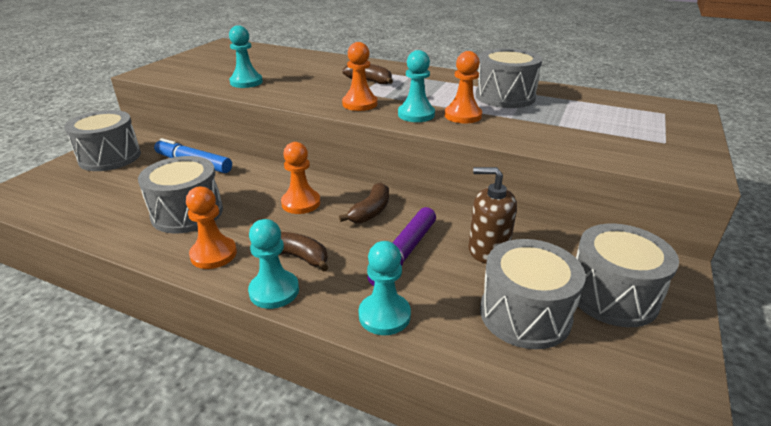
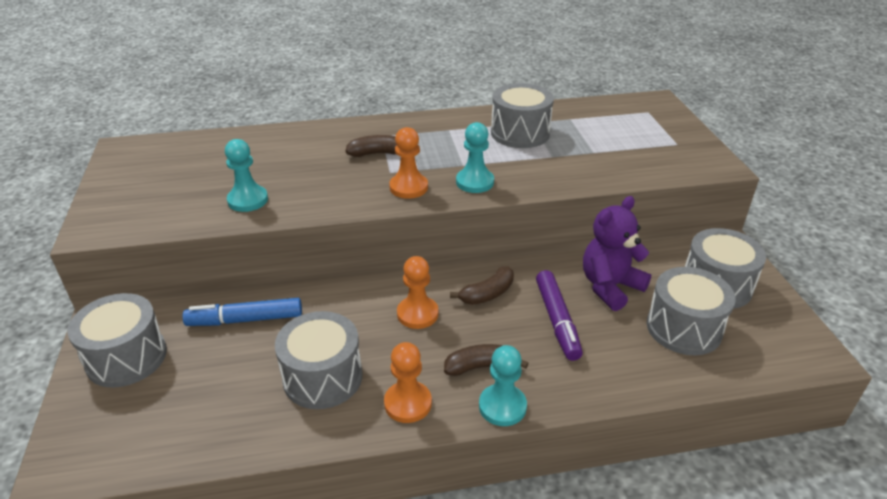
camera: 35 degrees left, 5 degrees up
(371, 211) = (487, 294): brown banana -> brown banana turned 60 degrees clockwise
(384, 315) = (603, 380): turquoise pawn -> none
(463, 116) = (513, 169): orange pawn -> none
(488, 249) = (610, 287): brown soap dispenser -> purple teddy bear

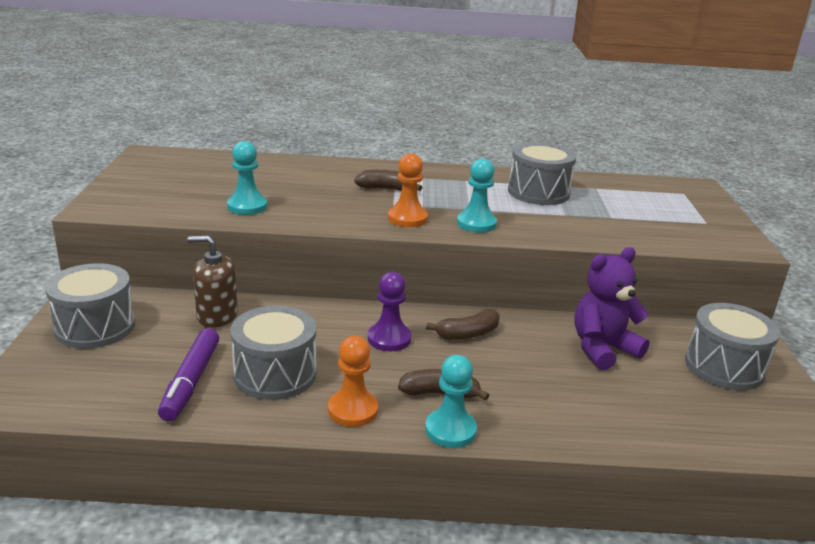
camera: 10 degrees right, 10 degrees down
(245, 320) = (217, 316): blue marker -> brown soap dispenser
(417, 314) = (389, 339): orange pawn -> purple pawn
(557, 320) = (534, 368): purple marker -> purple marker (191, 382)
(683, 328) = (674, 397): grey drum -> none

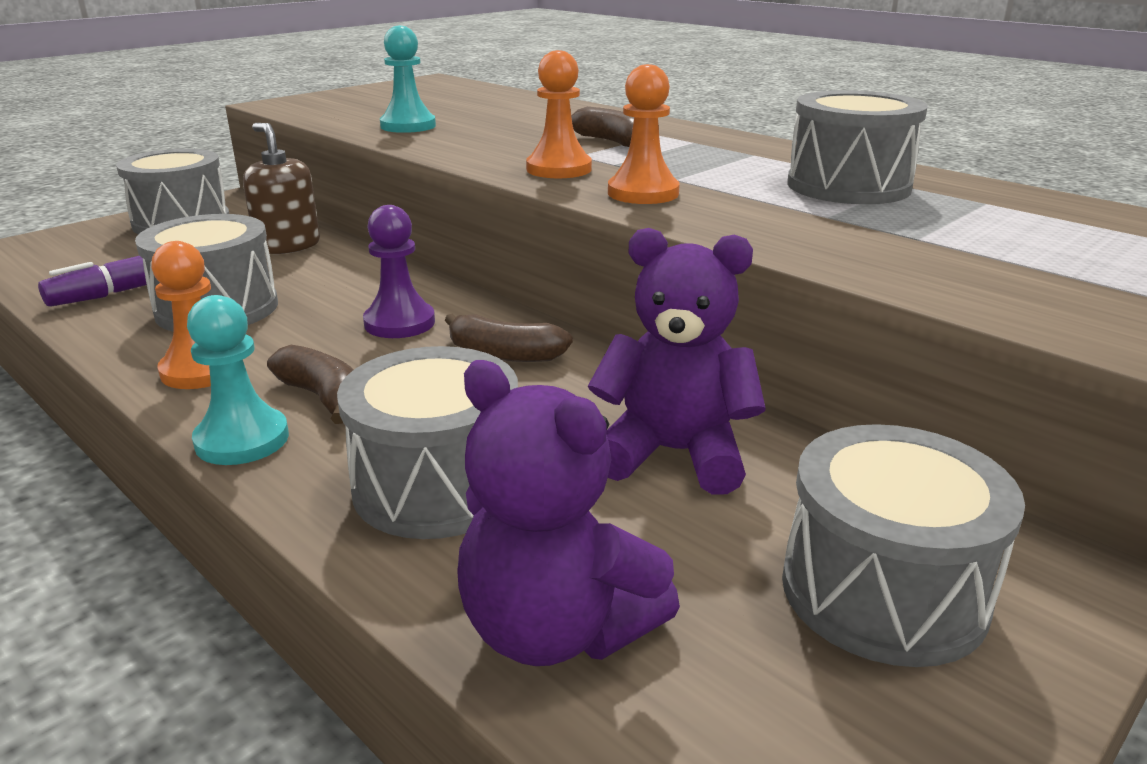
camera: 45 degrees right, 0 degrees up
(476, 224) = (643, 193): turquoise pawn -> orange pawn
(558, 405) = (437, 486): none -> grey drum
(679, 429) = (556, 629): none -> purple teddy bear

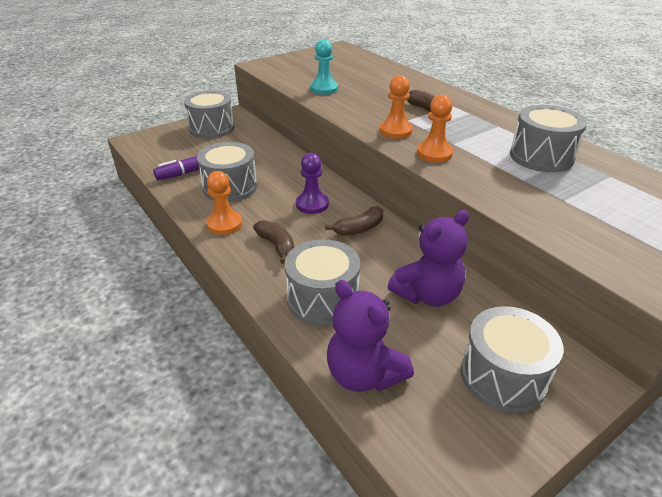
camera: 10 degrees right, 10 degrees up
(242, 440) = (242, 265): turquoise pawn -> none
(288, 245) = (262, 148): brown soap dispenser -> none
(505, 354) = (359, 229): brown banana -> brown banana turned 60 degrees counterclockwise
(674, 453) = (427, 295): purple teddy bear -> purple teddy bear turned 120 degrees clockwise

